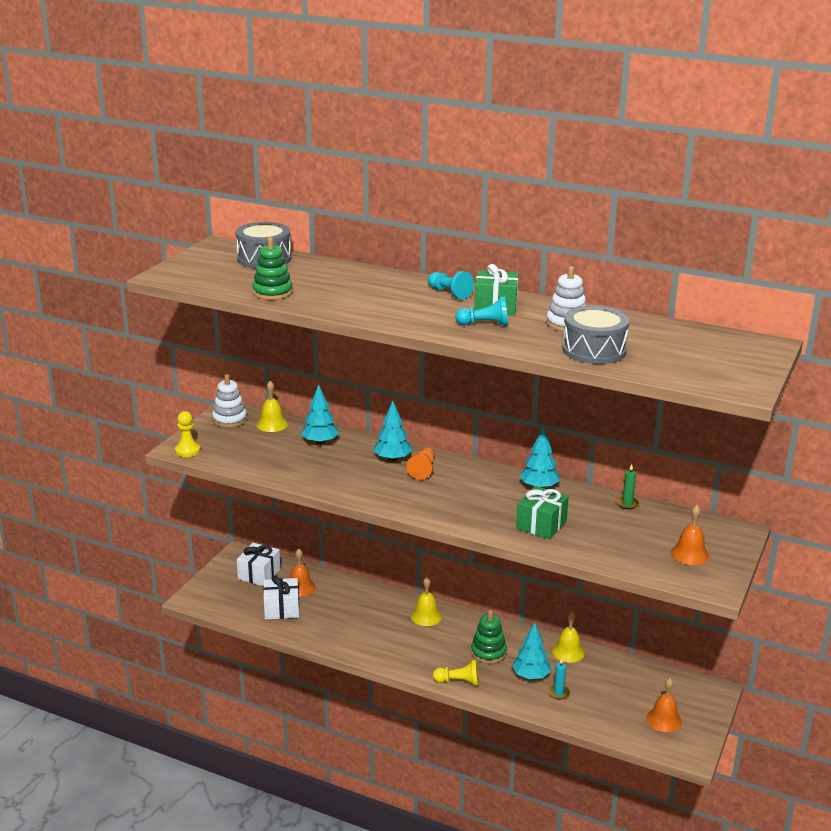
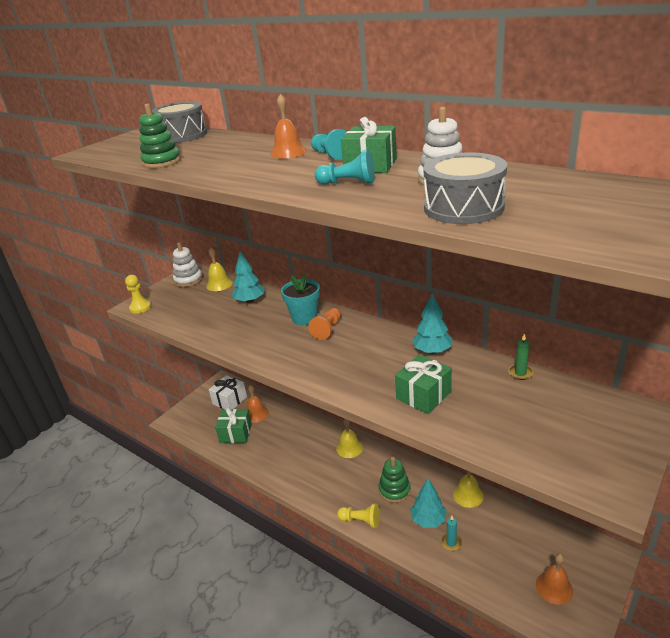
camera: 15 degrees right, 5 degrees up
(281, 609) = (235, 433): white gift -> green gift
(392, 459) = (304, 318): turquoise tree -> turquoise flower pot
(690, 554) = (584, 442): orange bell -> orange bell (288, 152)

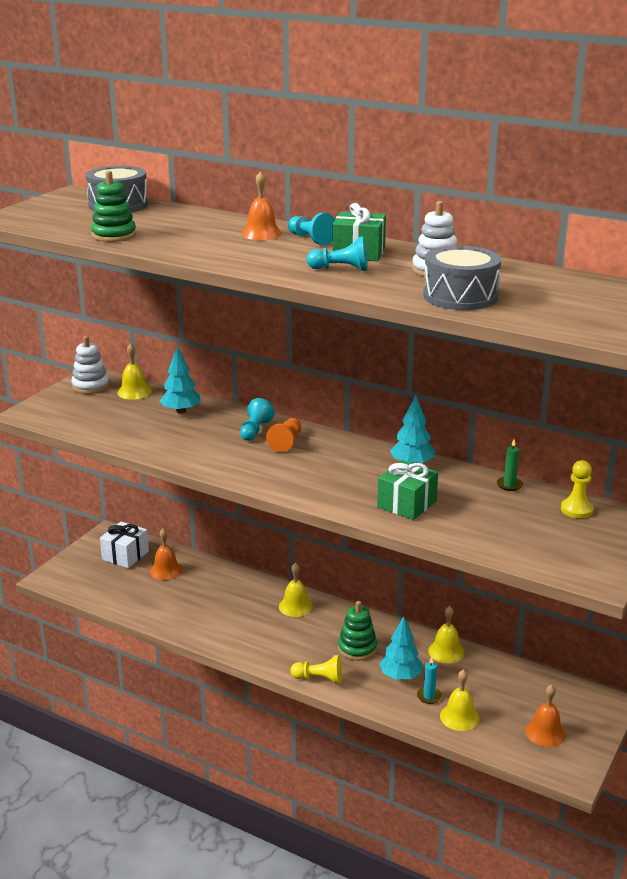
camera: 10 degrees left, 5 degrees down
(140, 307) = (37, 415): yellow pawn -> yellow pawn (576, 510)
(235, 433) = (141, 592): green gift -> none
(304, 318) = (255, 430): turquoise flower pot -> turquoise pawn
(477, 566) = (459, 717): none -> yellow bell

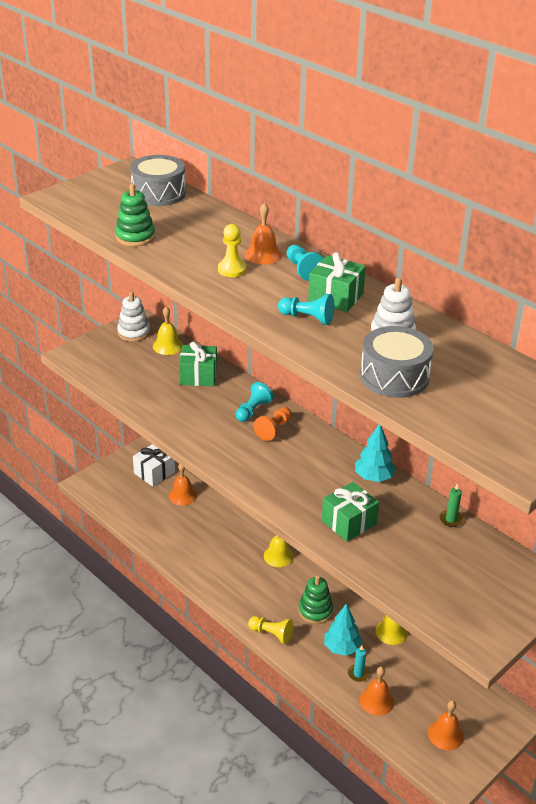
camera: 15 degrees right, 10 degrees up
(181, 411) = (198, 376): turquoise tree -> green gift
(459, 717) = (376, 700): yellow bell -> orange bell
(576, 510) = (499, 561): yellow pawn -> yellow pawn (232, 269)

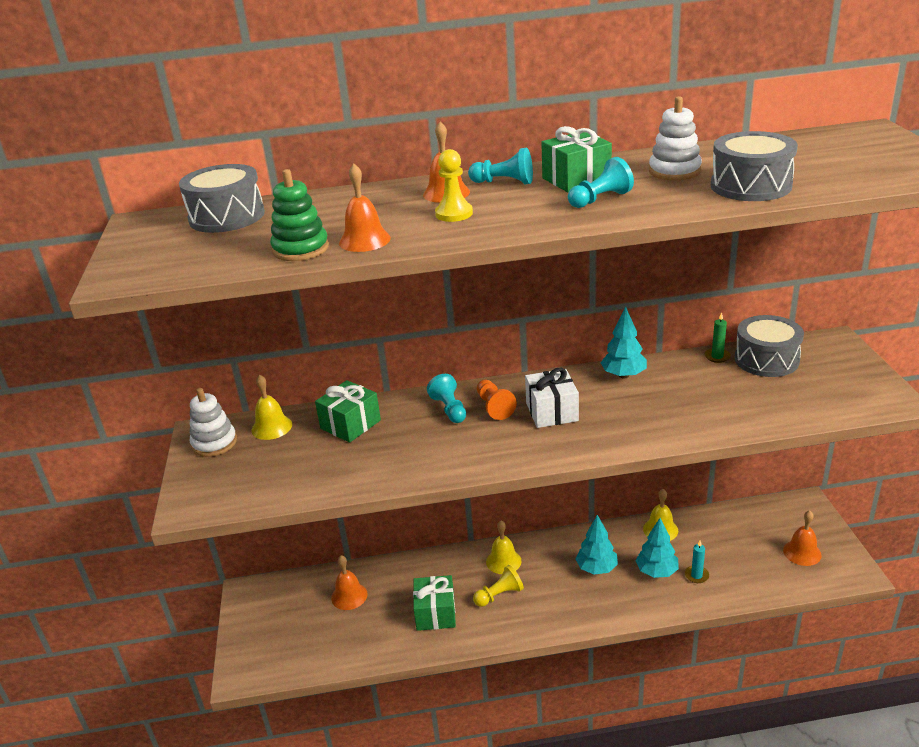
camera: 50 degrees left, 5 degrees down
(154, 473) = (291, 604): white gift -> white gift (552, 412)
(271, 634) = (603, 615): yellow pawn -> yellow pawn (499, 595)
(315, 611) = (596, 568): green stacking toy -> turquoise tree
(349, 522) = (676, 412): green gift -> green gift (435, 613)
(376, 700) = (737, 578): orange bell -> orange bell (364, 240)
(474, 550) = (766, 360): none -> grey drum

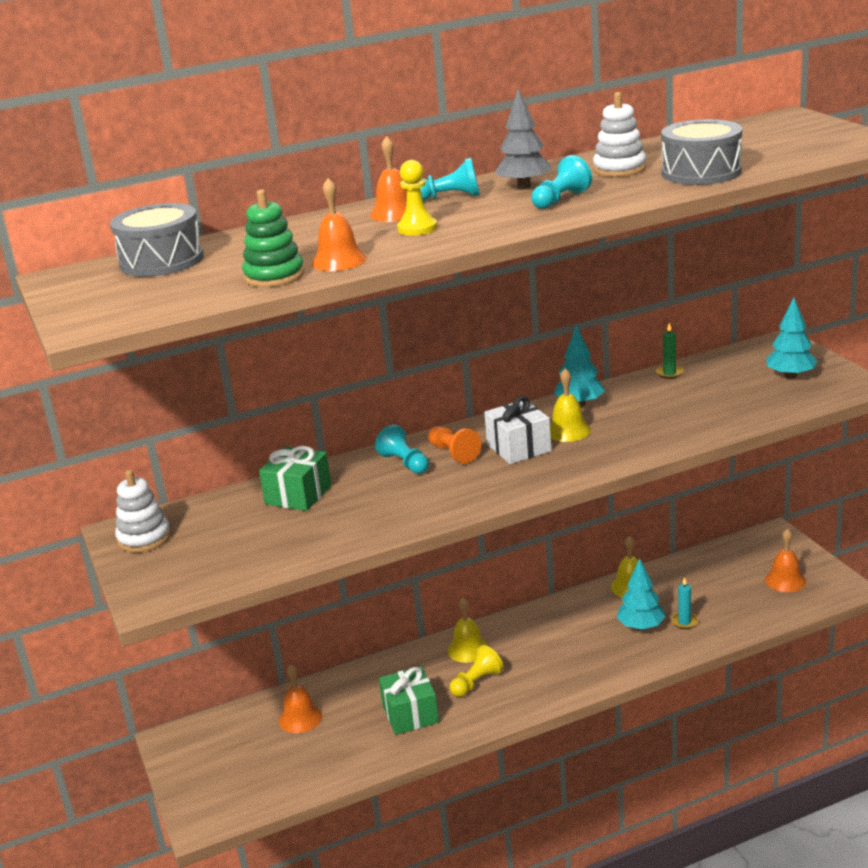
camera: 15 degrees left, 5 degrees down
(271, 427) = (205, 512): yellow bell -> yellow bell (568, 431)
(576, 179) = (524, 186): green gift -> grey tree
(596, 568) = (575, 636): turquoise tree -> turquoise tree (790, 376)
(766, 360) = (720, 369): grey drum -> none

